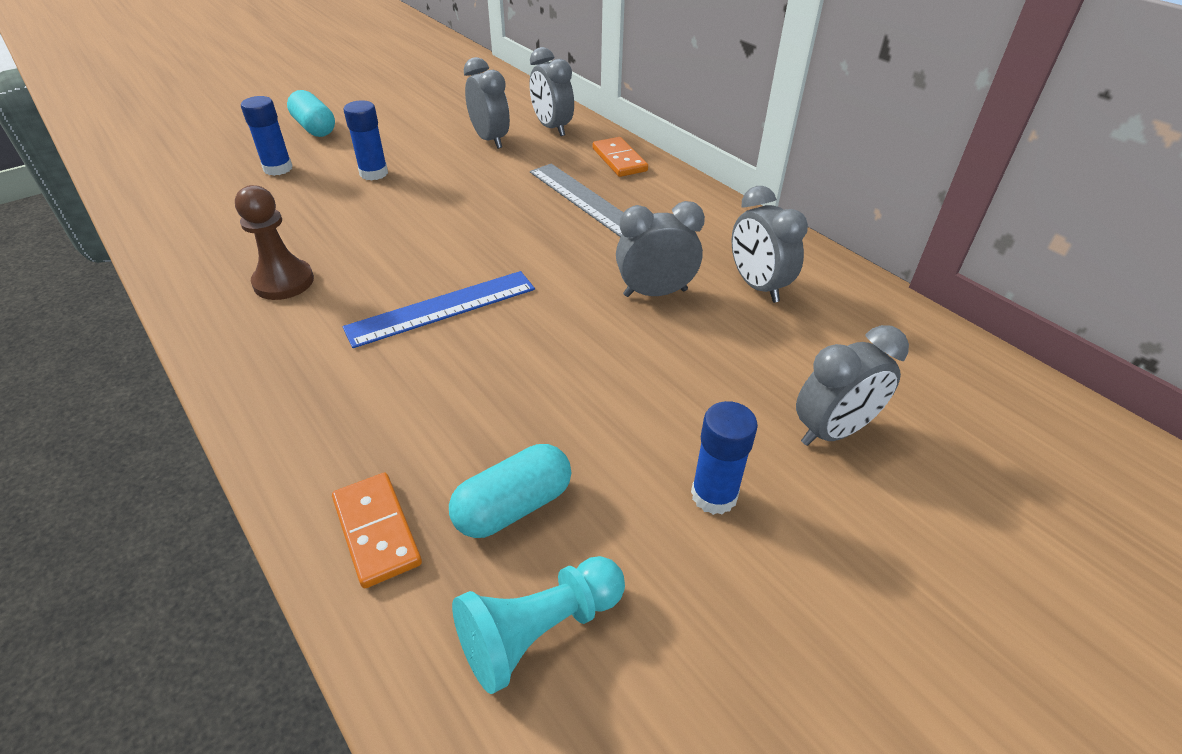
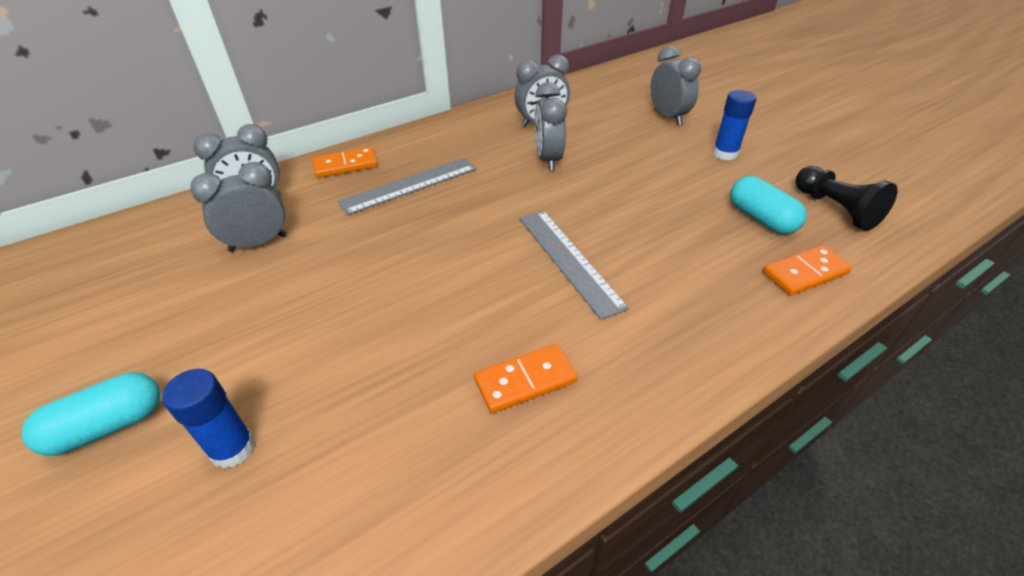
camera: 85 degrees left, 0 degrees up
(283, 282) = (525, 381): brown pawn -> orange domino
(374, 173) = (297, 335): blue glue stick -> none
(442, 308) = (568, 260): blue ruler -> grey ruler
(539, 631) = (835, 209): turquoise pawn -> black pawn

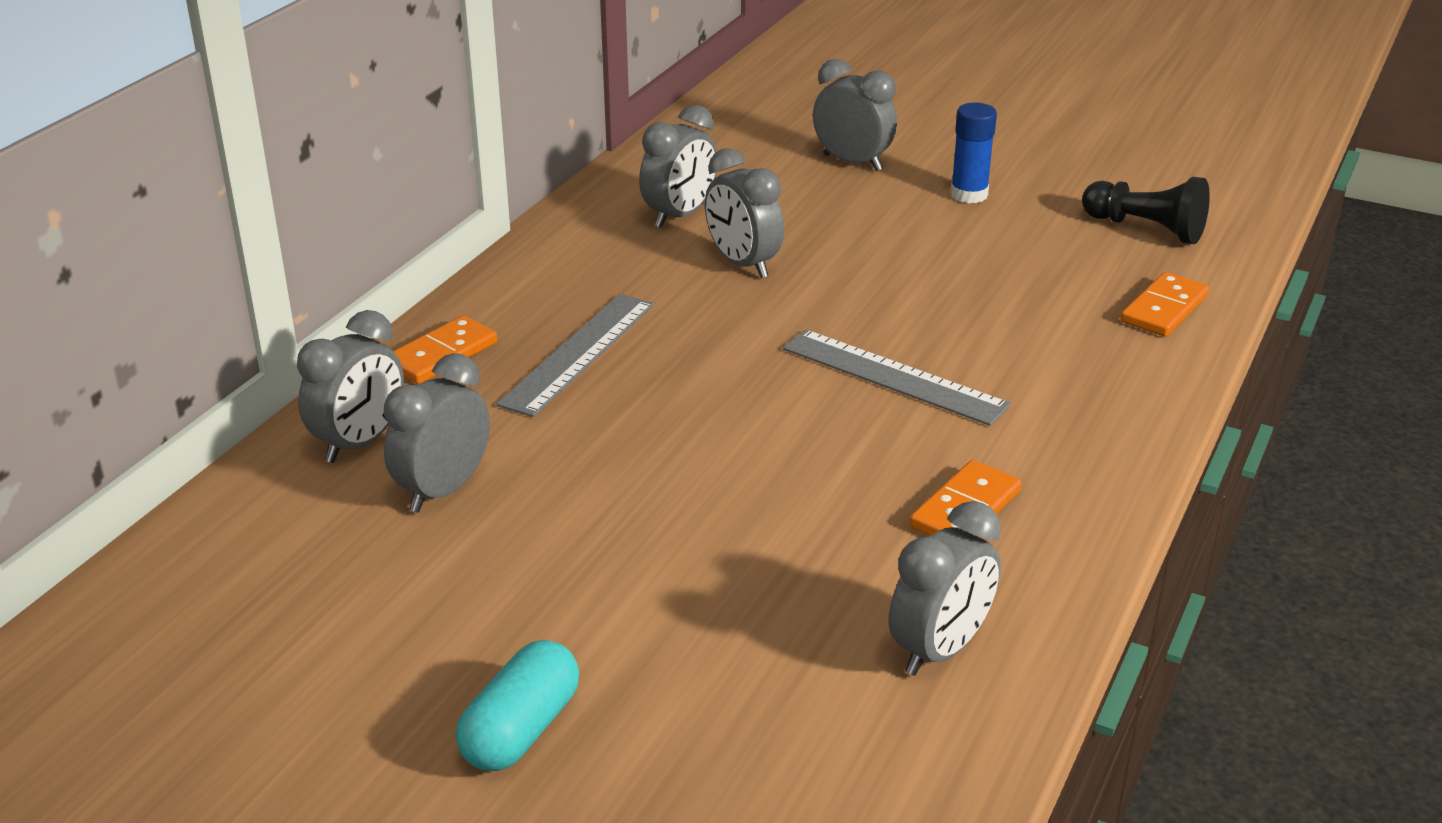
camera: 30 degrees left, 10 degrees down
(233, 448) = (708, 685): blue glue stick -> none
(396, 499) = (939, 650): none -> grey clock
(761, 218) = (1074, 263): turquoise capsule -> none

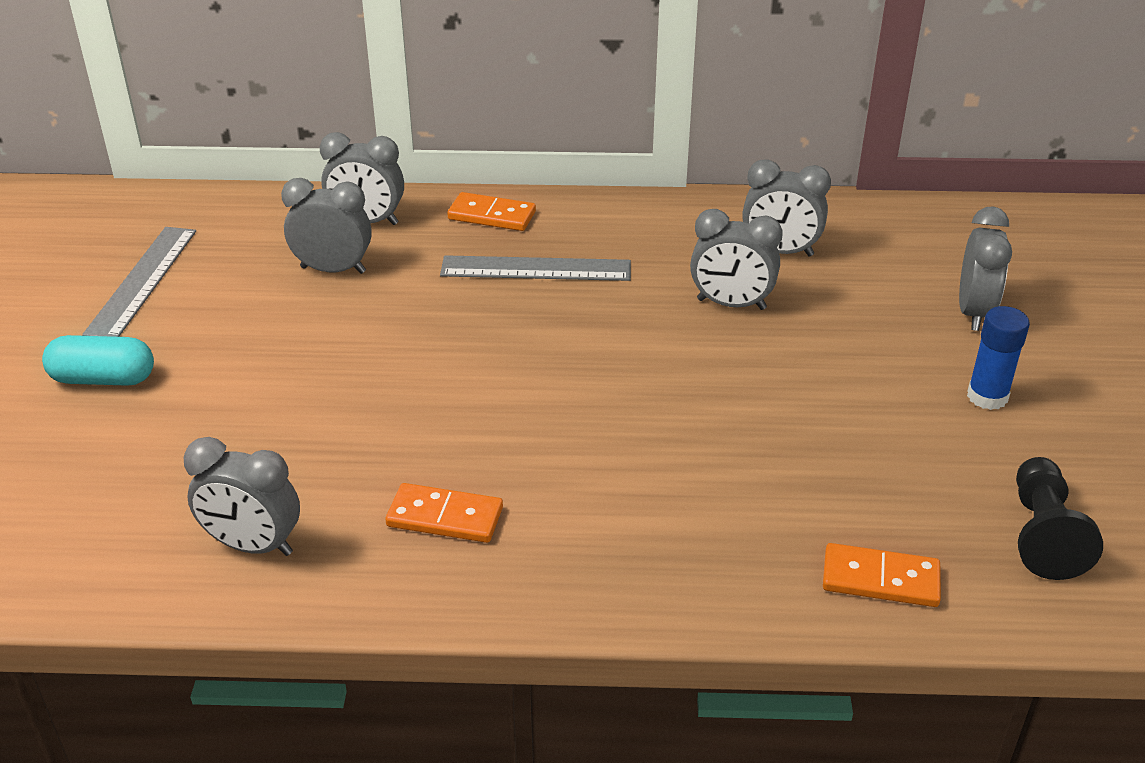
camera: 65 degrees right, 5 degrees up
(743, 264) = (731, 304): grey clock -> grey clock turned 105 degrees counterclockwise
(893, 377) = (617, 430): grey ruler -> grey ruler (142, 281)

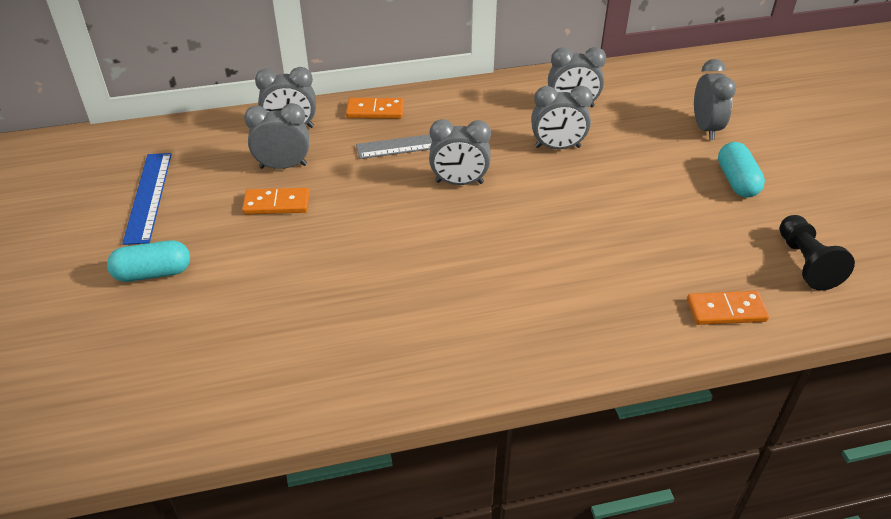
camera: 15 degrees left, 5 degrees up
(142, 281) = (148, 197): grey ruler -> blue ruler
(253, 545) = (317, 371): grey clock -> grey clock (459, 182)
(445, 517) = (438, 325): orange domino -> orange domino (276, 204)
(987, 396) = (737, 181): blue glue stick -> turquoise capsule

